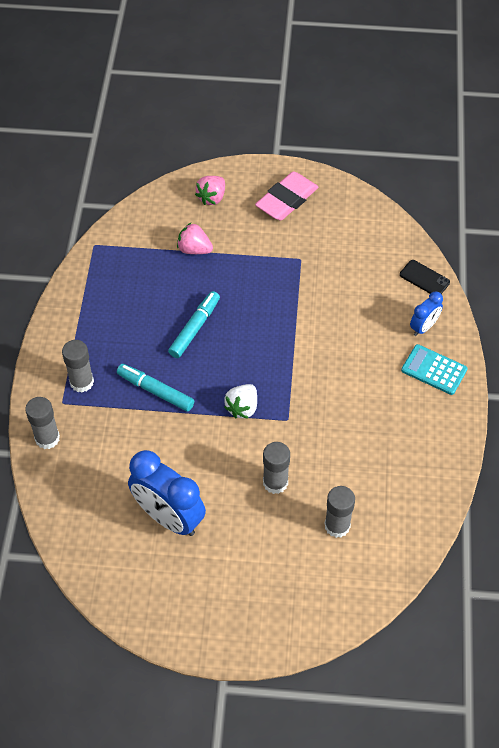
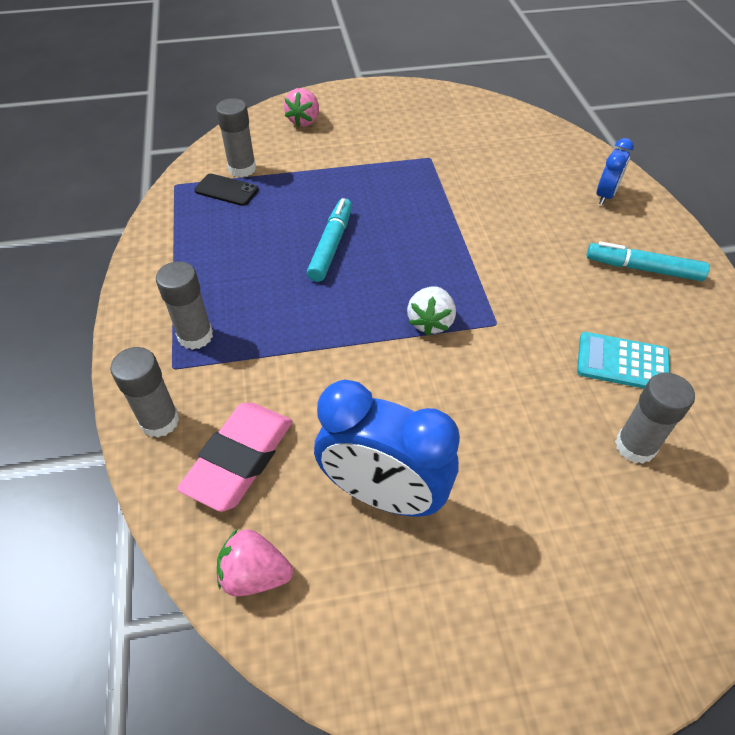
camera: 15 degrees left, 5 degrees down
(156, 391) = (304, 326): turquoise marker -> turquoise marker (643, 269)
(194, 249) = (301, 169): pink strawberry -> pink strawberry (255, 574)
(275, 482) = (519, 407): grey glue stick -> grey glue stick (242, 169)
(287, 200) = (389, 110): pink eraser -> pink eraser (239, 459)
(424, 278) = (577, 152): black phone -> black phone (226, 190)
(434, 370) = (644, 234): turquoise calculator -> turquoise calculator (622, 362)

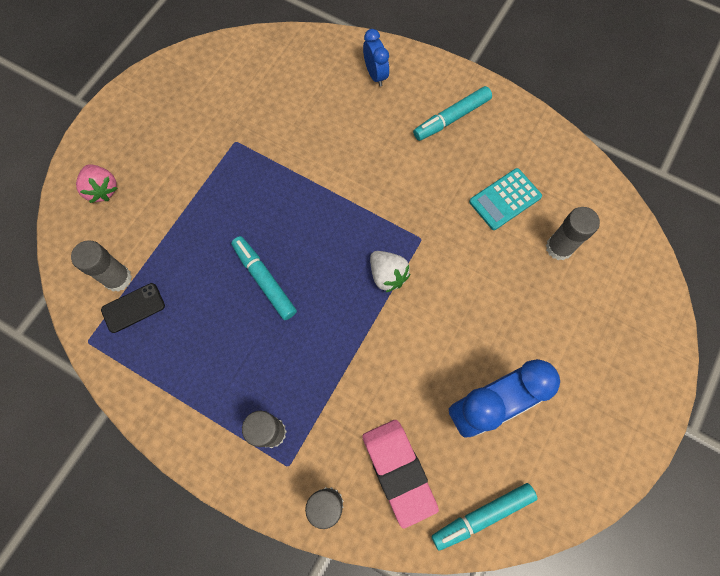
camera: 50 degrees left, 20 degrees up
(255, 574) = (482, 515): pink strawberry -> turquoise marker

